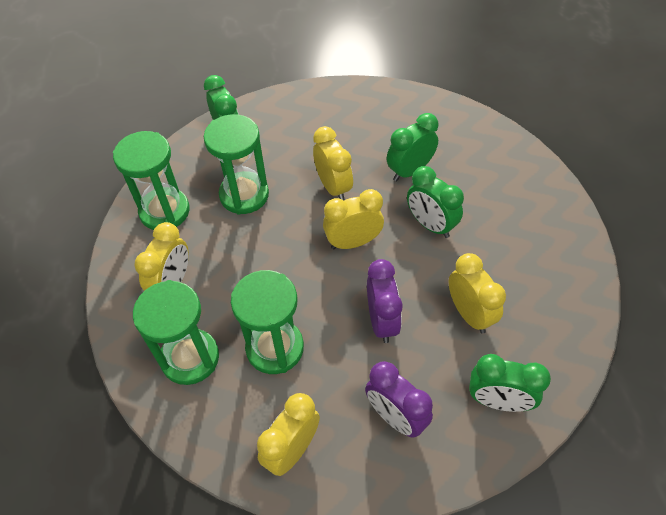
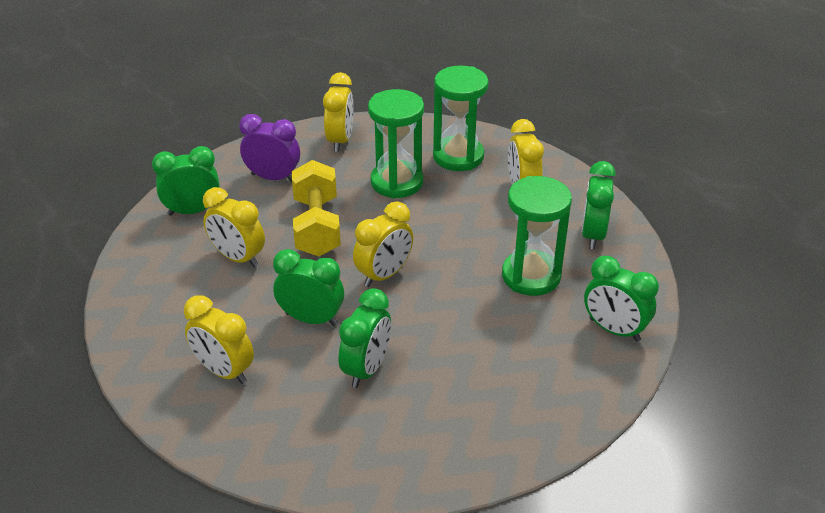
camera: 150 degrees right, 15 degrees down
(164, 211) = (592, 235): green hourglass -> green clock
(333, 187) = (443, 318): yellow clock -> yellow clock (224, 371)
(382, 321) = (317, 227): purple clock -> yellow dumbbell

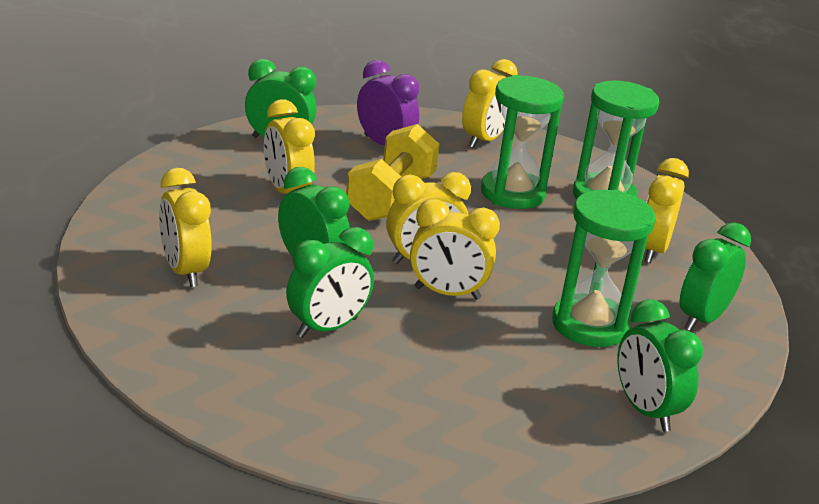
camera: 25 degrees right, 10 degrees down
(422, 296) = (447, 293): none -> yellow clock

